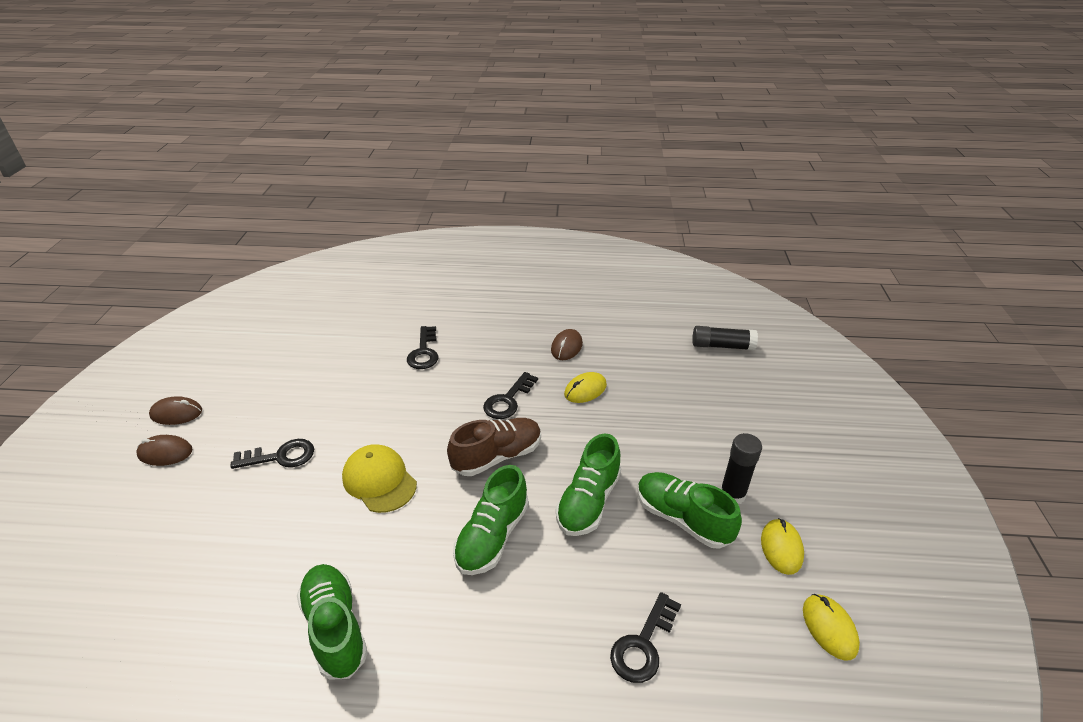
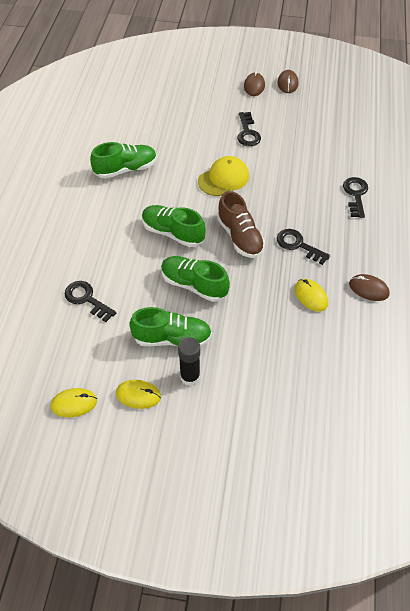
camera: 95 degrees right, 15 degrees up
(424, 352) = (355, 195): black key -> black key turned 90 degrees clockwise
(682, 519) = (172, 338): green shoe -> green shoe turned 45 degrees clockwise
(722, 346) = (379, 420): black glue stick -> none

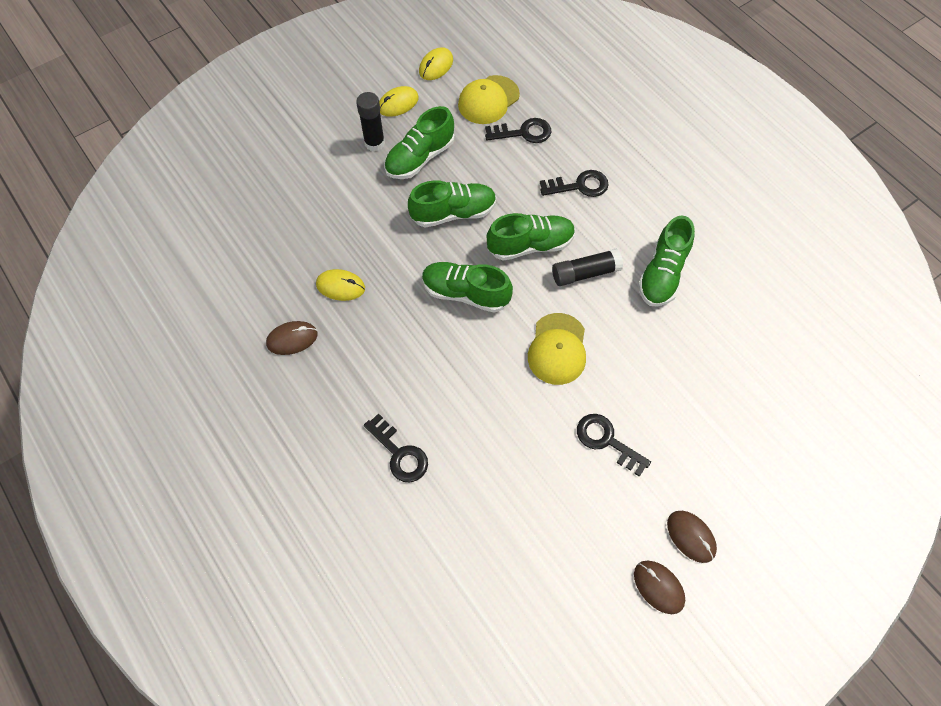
camera: 135 degrees right, 10 degrees up
(76, 341) = (488, 100): none -> yellow cap
(163, 198) = (585, 273): none -> black glue stick
(240, 237) = (465, 293): brown shoe -> green shoe
(298, 245) = (401, 332): black key -> black key (579, 186)

